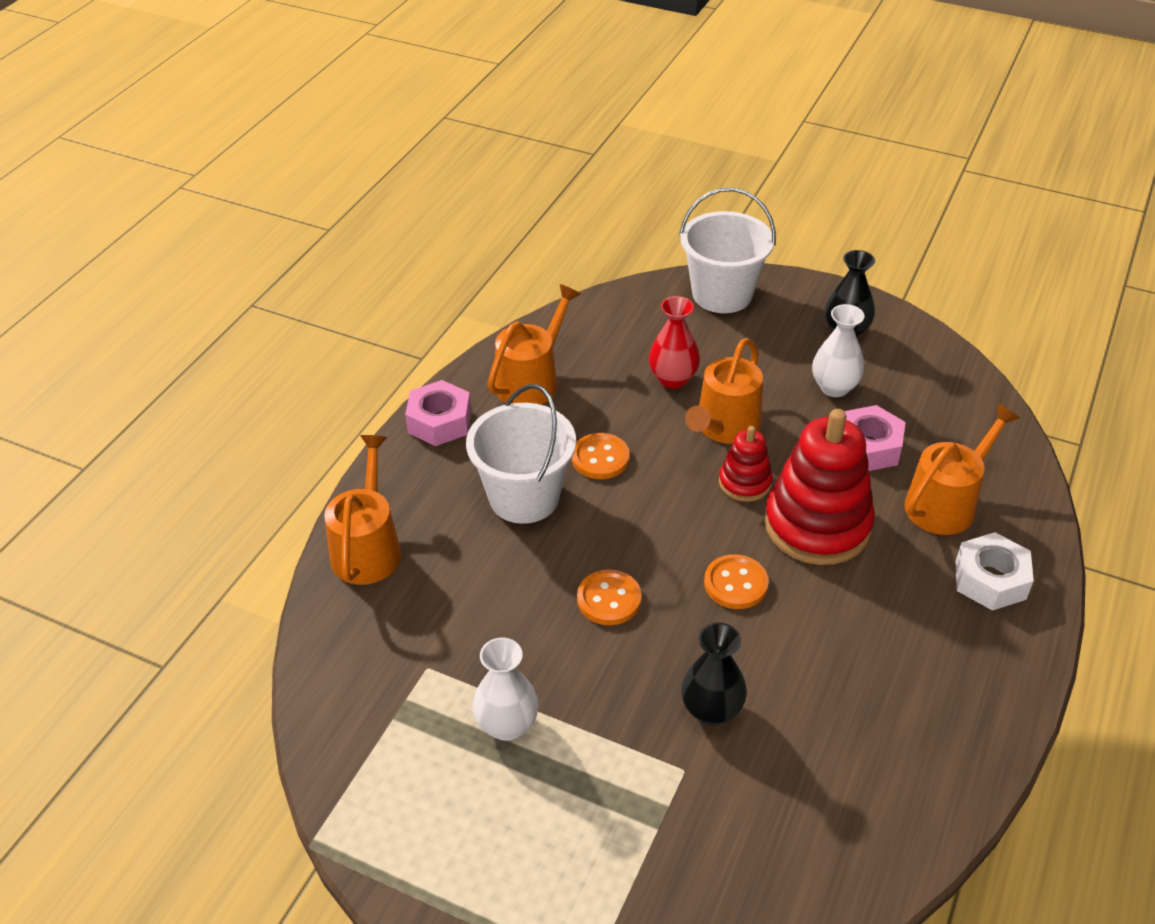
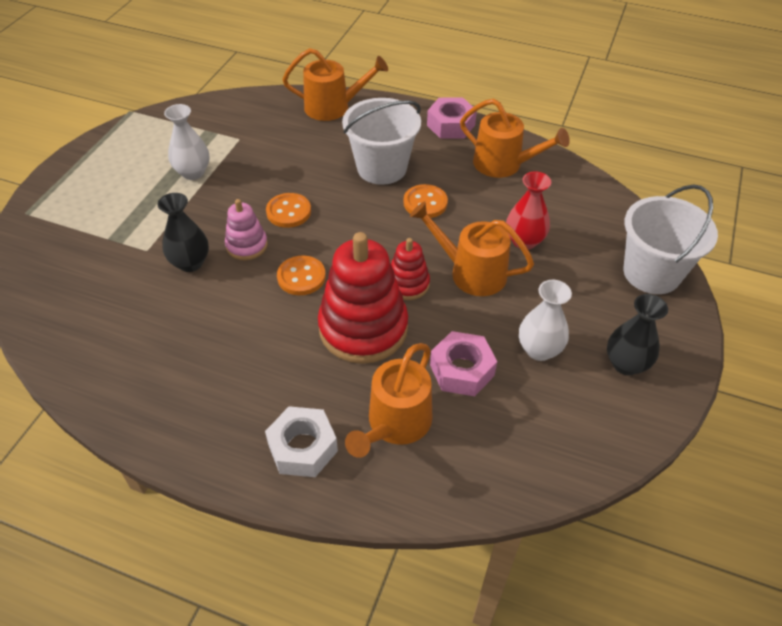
camera: 85 degrees right, 5 degrees up
(677, 645) = (247, 245): none -> pink stacking toy
(946, 503) = (395, 424): orange watering can -> orange watering can turned 75 degrees clockwise

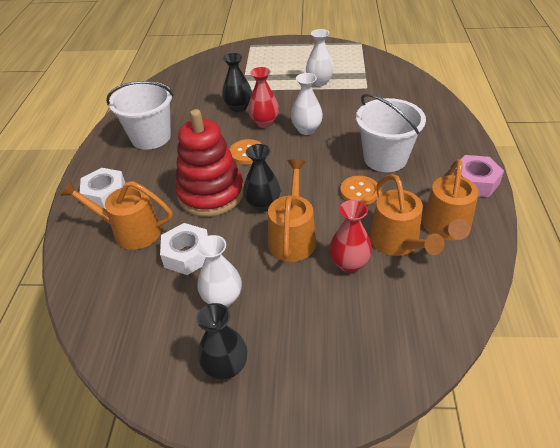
camera: 75 degrees right, 5 degrees down
(247, 245) = (264, 123): pink stacking toy -> red vase
(288, 212) = (306, 129): orange button -> white vase
(333, 107) = (439, 115): orange watering can -> orange watering can (397, 242)
(407, 284) = (263, 205): red stacking toy -> black vase
(462, 370) = (187, 254): pink nut -> white nut
(651, 273) = (359, 375): white bucket -> white bucket (151, 137)

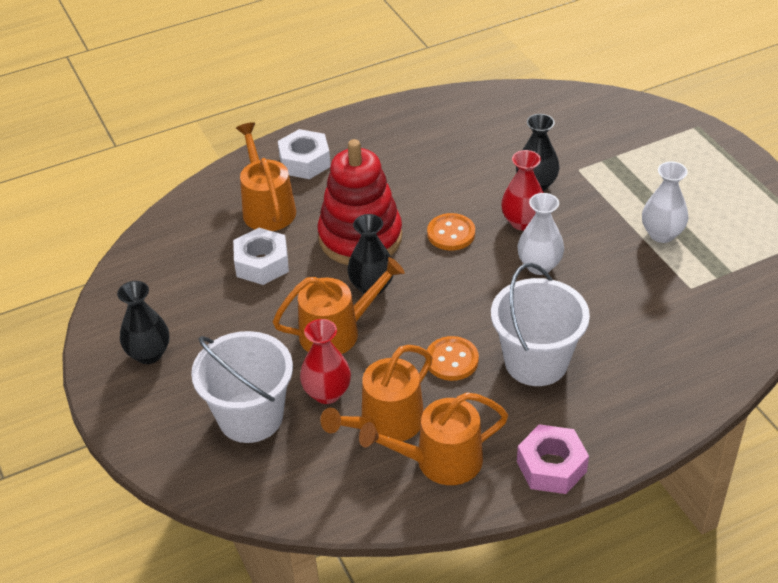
camera: 60 degrees right, 0 degrees up
(151, 137) = (419, 143): white bucket -> white bucket (250, 417)
(222, 298) = (222, 316): white vase -> none

